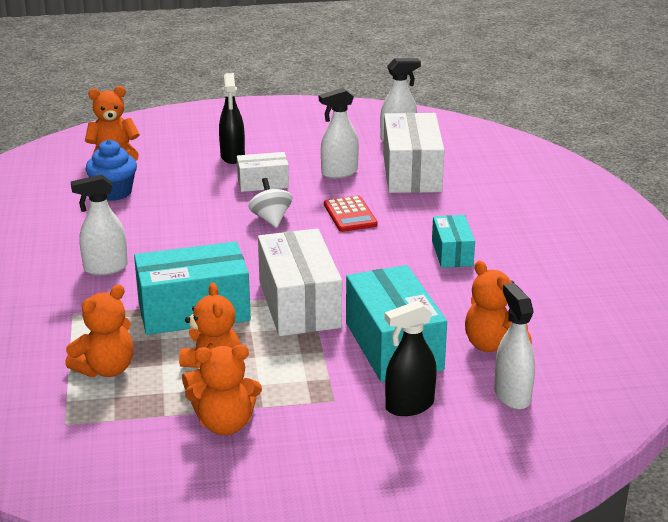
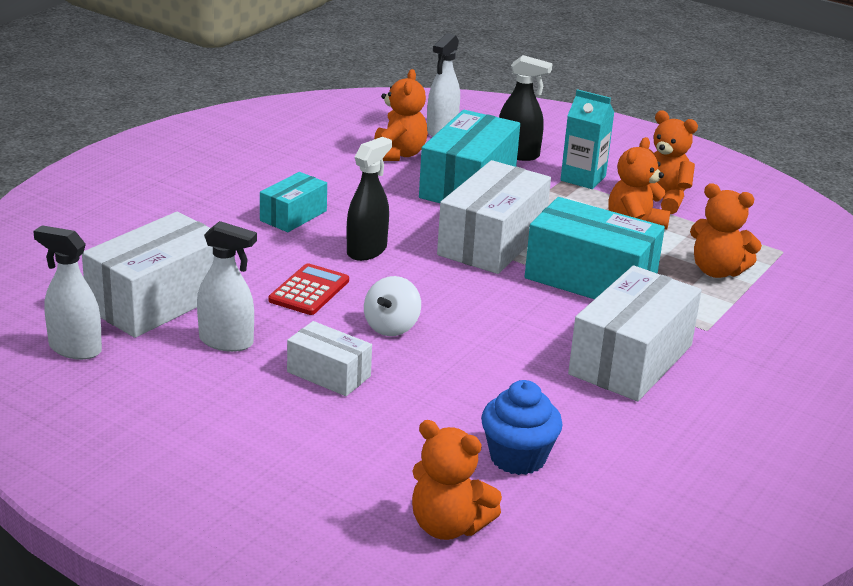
camera: 140 degrees left, 0 degrees up
(105, 268) = (630, 359): white spray bottle -> white box
(106, 369) = (717, 271): orange teddy bear -> orange teddy bear turned 150 degrees counterclockwise
(232, 156) = (299, 434): black spray bottle -> black spray bottle (367, 250)
(319, 410) = (583, 178): none -> turquoise carton

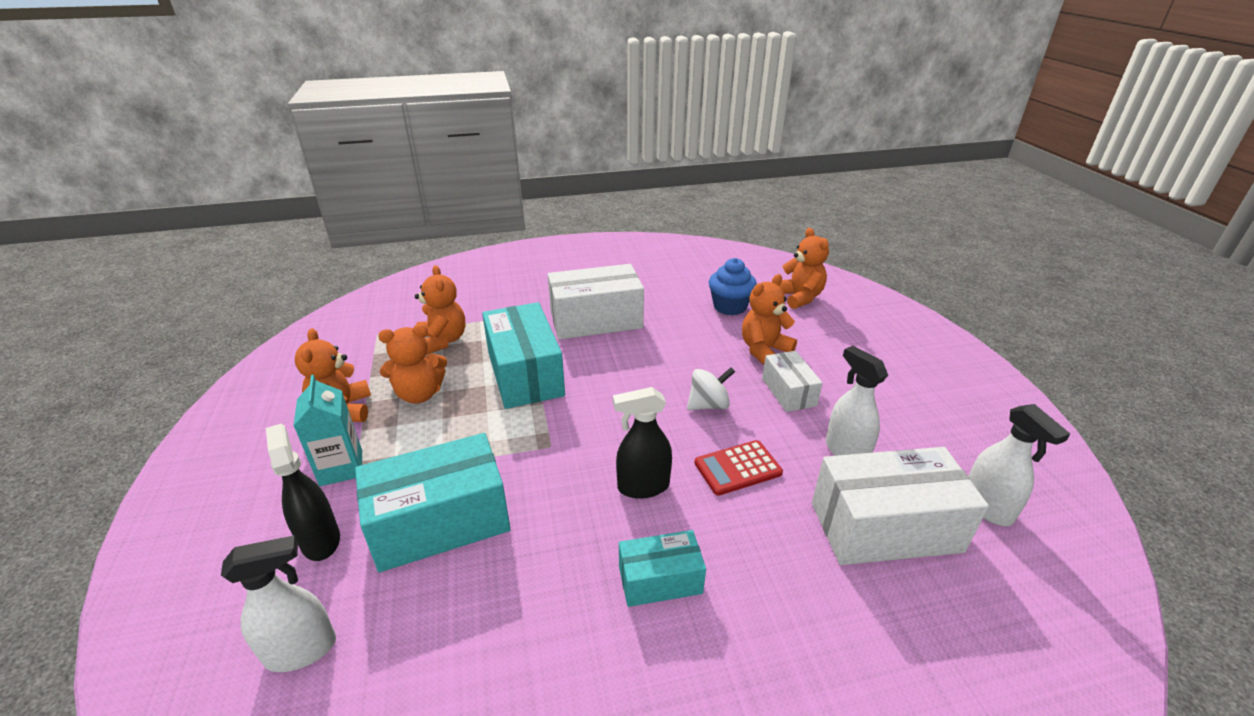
camera: 135 degrees left, 5 degrees up
(397, 154) = (421, 629): orange teddy bear -> orange teddy bear (764, 350)
(492, 242) = (533, 440): white box -> none

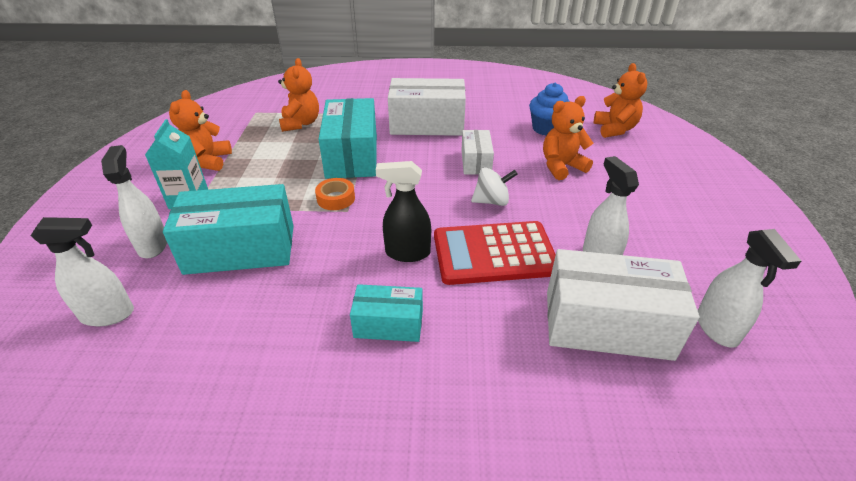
camera: 15 degrees right, 5 degrees up
(320, 540) = (153, 245): black spray bottle -> white spray bottle
(419, 394) = (266, 158): orange teddy bear -> none
(529, 433) = (336, 198): none -> orange tape
(737, 468) = (494, 253): red calculator -> red calculator, size x1.71
(788, 392) = (568, 202): white box -> white box (476, 162)

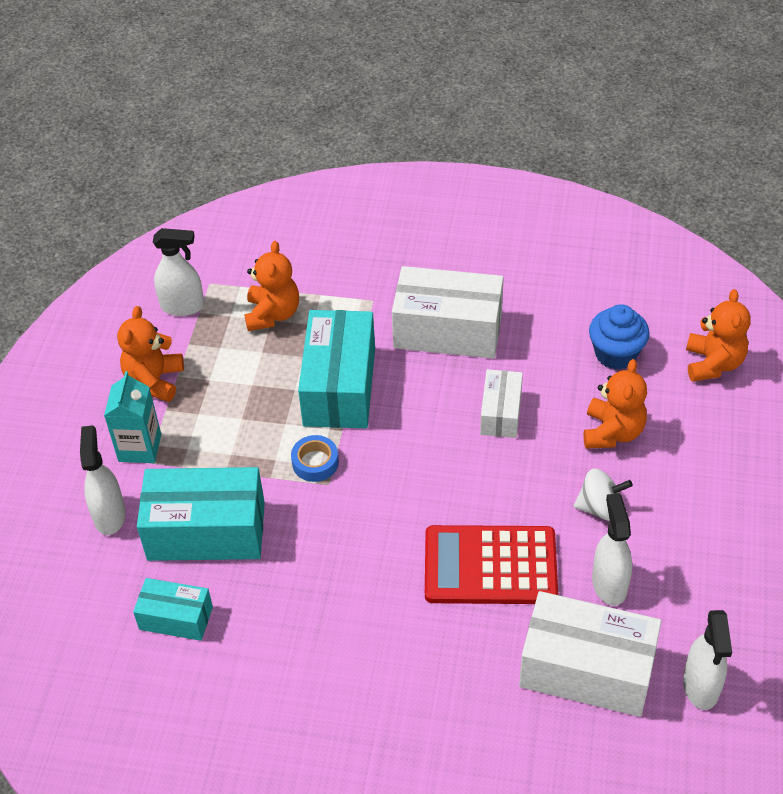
camera: 10 degrees right, 10 degrees up
(108, 314) = (81, 603): white spray bottle -> white spray bottle (183, 306)
(336, 198) = (315, 462): orange tape -> blue tape
(388, 324) = (361, 644): turquoise box -> turquoise box (176, 618)
(407, 253) = (391, 555): black spray bottle -> none
(491, 201) = (506, 485): white spinning top -> white spinning top (600, 507)
(561, 167) = (612, 432): orange teddy bear -> orange teddy bear turned 120 degrees clockwise

